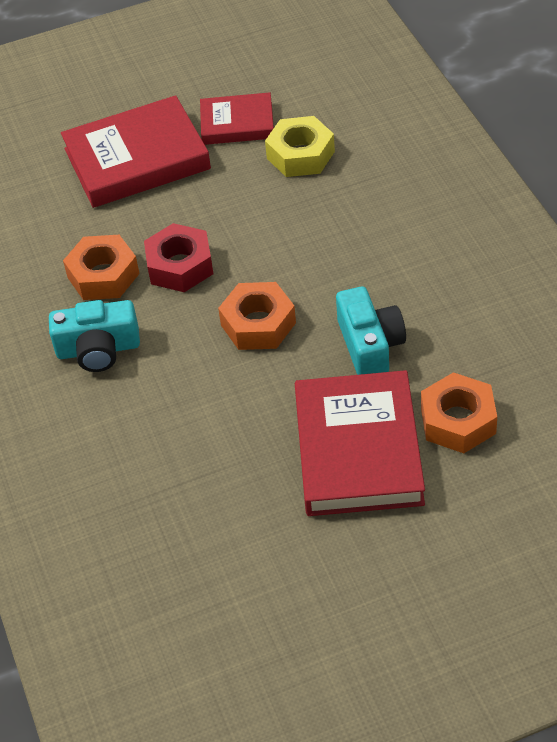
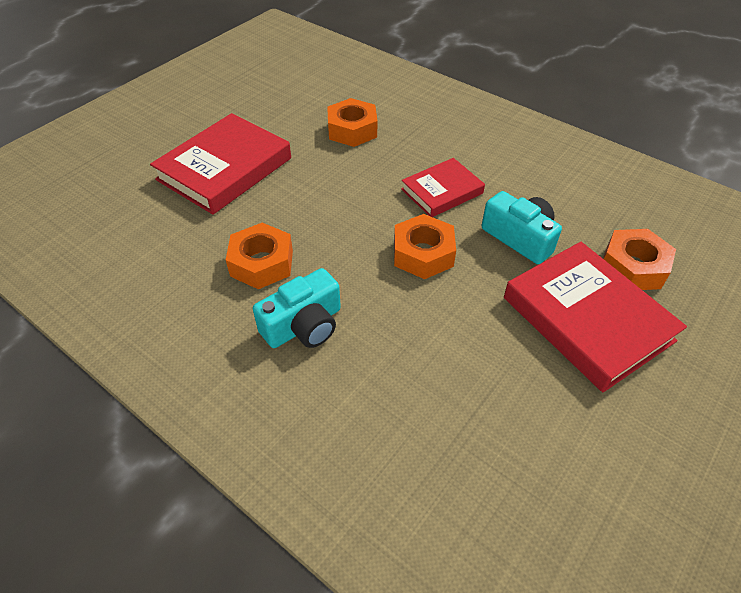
camera: 35 degrees left, 0 degrees up
(180, 266) = (322, 233): red nut -> none
(237, 123) = (287, 124): red book -> red book (442, 191)
(300, 155) = (352, 130): yellow nut -> orange nut

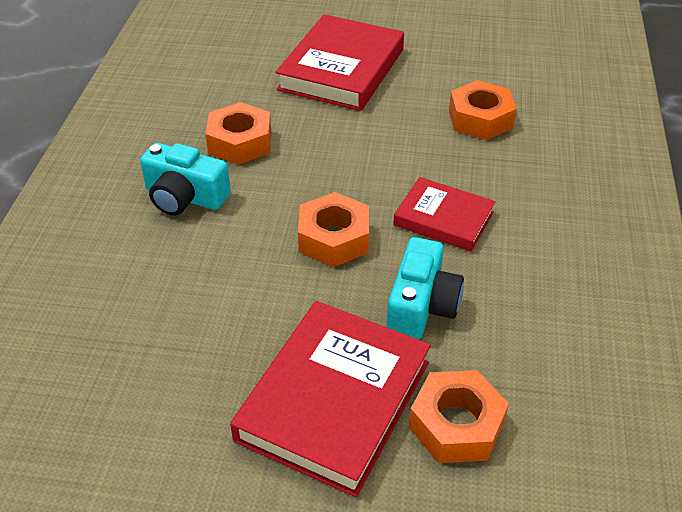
camera: 60 degrees right, 5 degrees down
(224, 169) = (341, 69): red book -> red book turned 75 degrees counterclockwise

